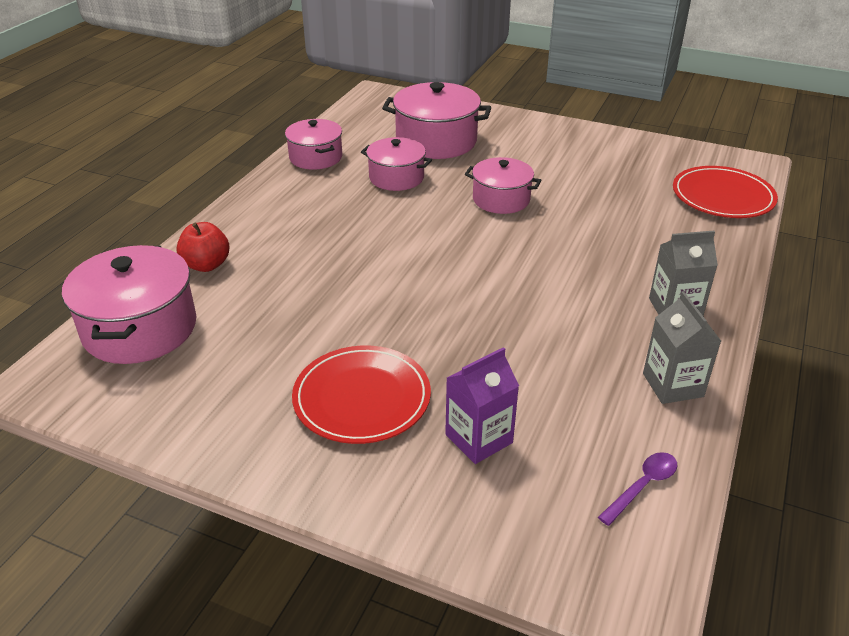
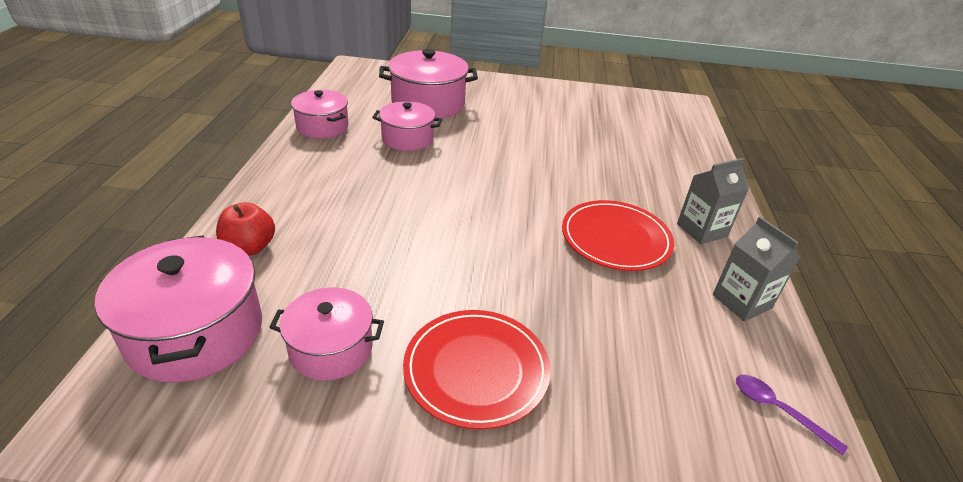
camera: 20 degrees left, 0 degrees up
(479, 438) = (610, 392): purple carton -> none
(501, 199) = (509, 150): pink pot -> pink pot (331, 349)
(642, 486) = (778, 410): purple spoon -> purple spoon turned 75 degrees counterclockwise
(722, 196) = (680, 130): red plate -> red plate (615, 239)

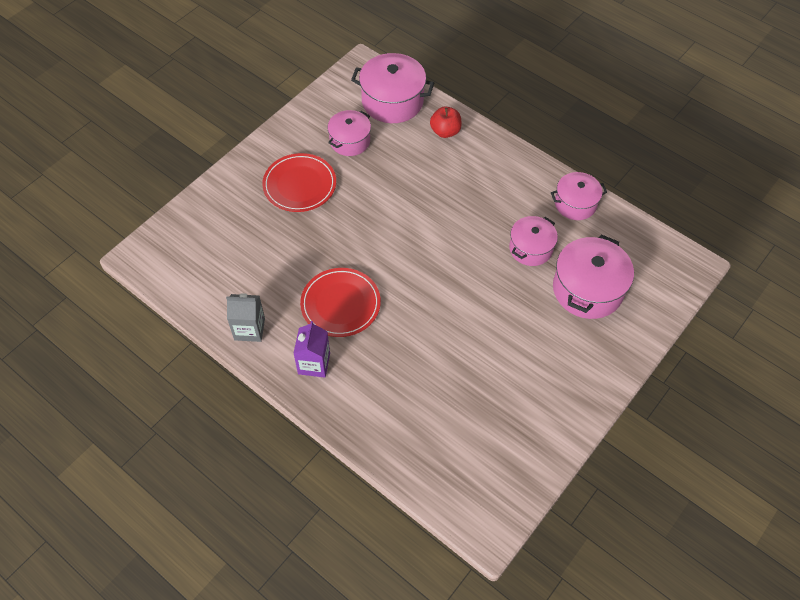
camera: 125 degrees right, 20 degrees up
(702, 230) = (314, 363): grey carton -> purple carton
(778, 410) = (191, 283): purple spoon -> none

